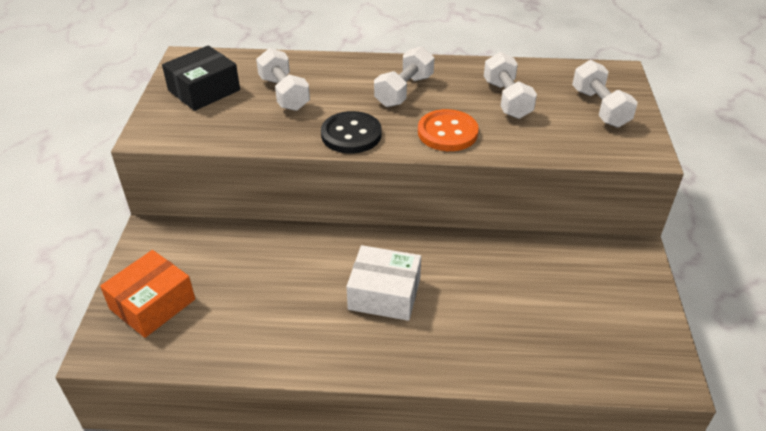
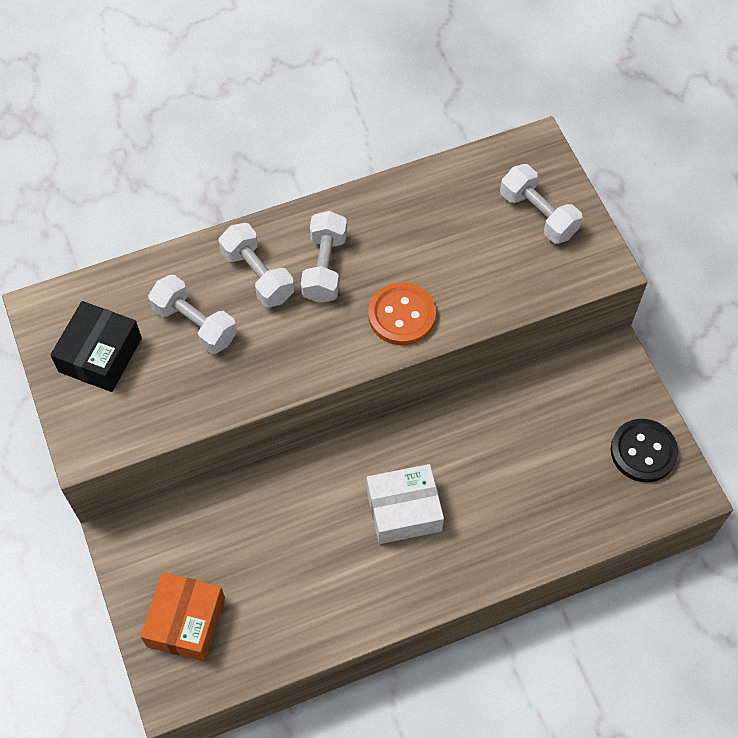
camera: 25 degrees left, 20 degrees up
(351, 134) = (304, 359): black button -> black button (643, 451)
(507, 99) = (439, 238): white dumbbell -> white dumbbell (258, 275)

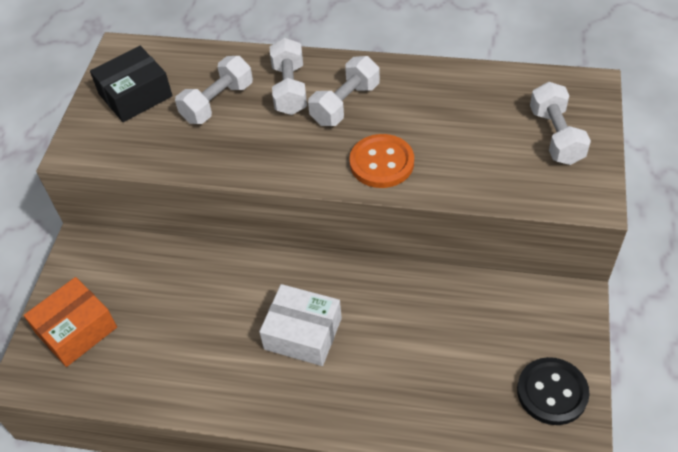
camera: 35 degrees right, 10 degrees down
(195, 324) = (217, 102): white dumbbell -> white dumbbell turned 60 degrees clockwise

